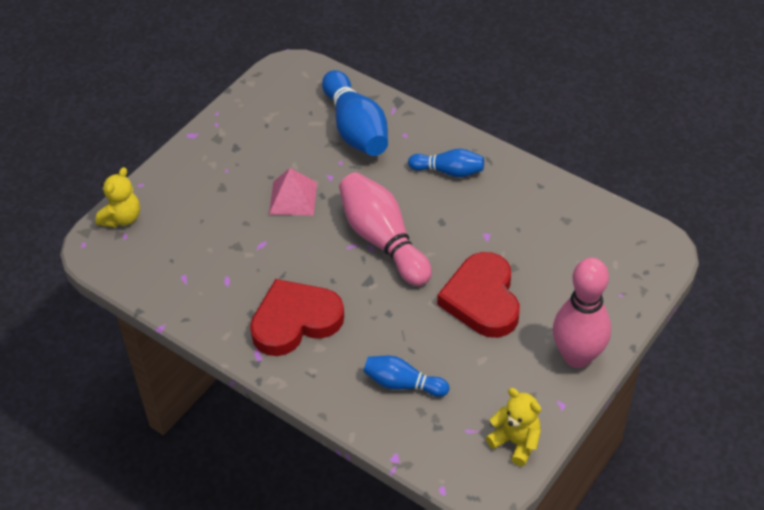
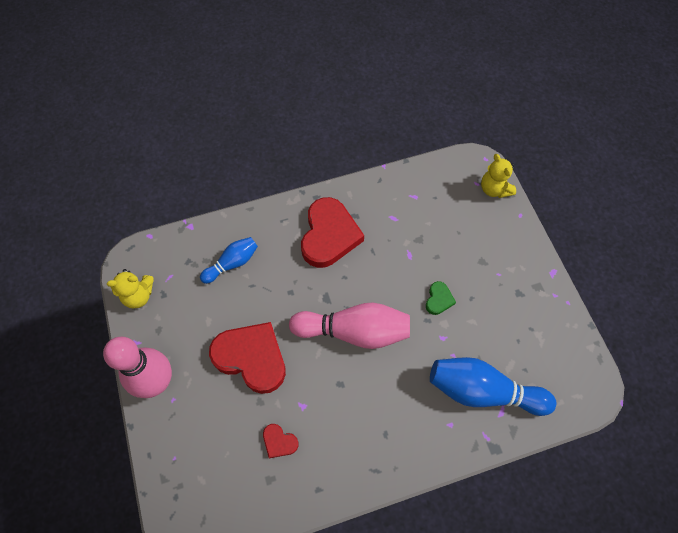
camera: 125 degrees right, 15 degrees up
(293, 198) = (438, 299): pink pyramid -> green heart
(448, 171) = (386, 428): blue bowling pin -> none
(531, 232) = (279, 442): none -> red heart

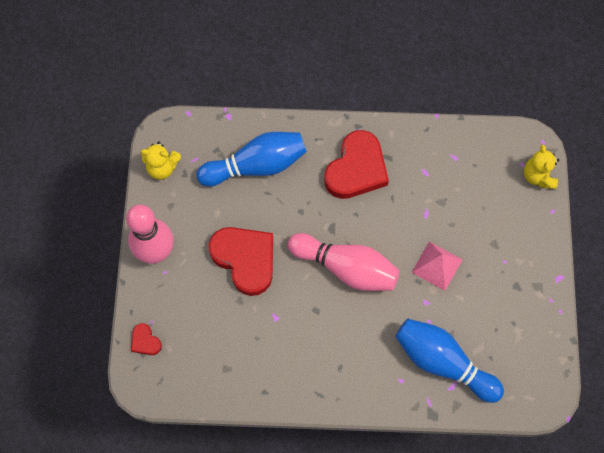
camera: 20 degrees right, 5 degrees up
(232, 263) = (256, 166): blue bowling pin -> blue bowling pin, size x1.74
(279, 442) = (245, 340): red heart -> red heart (145, 341)
(438, 299) = (437, 266): green heart -> pink pyramid

